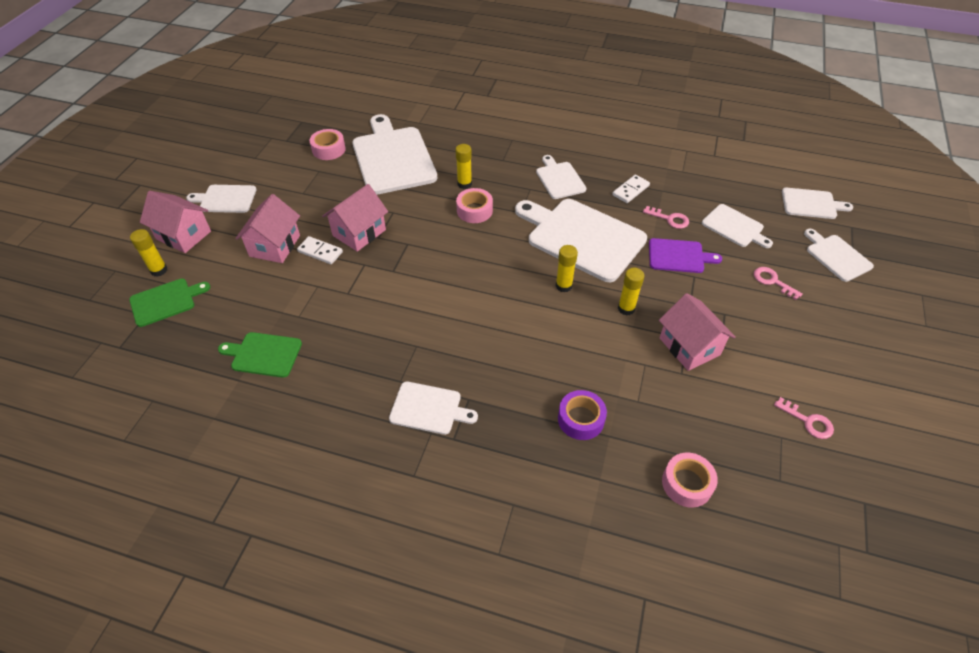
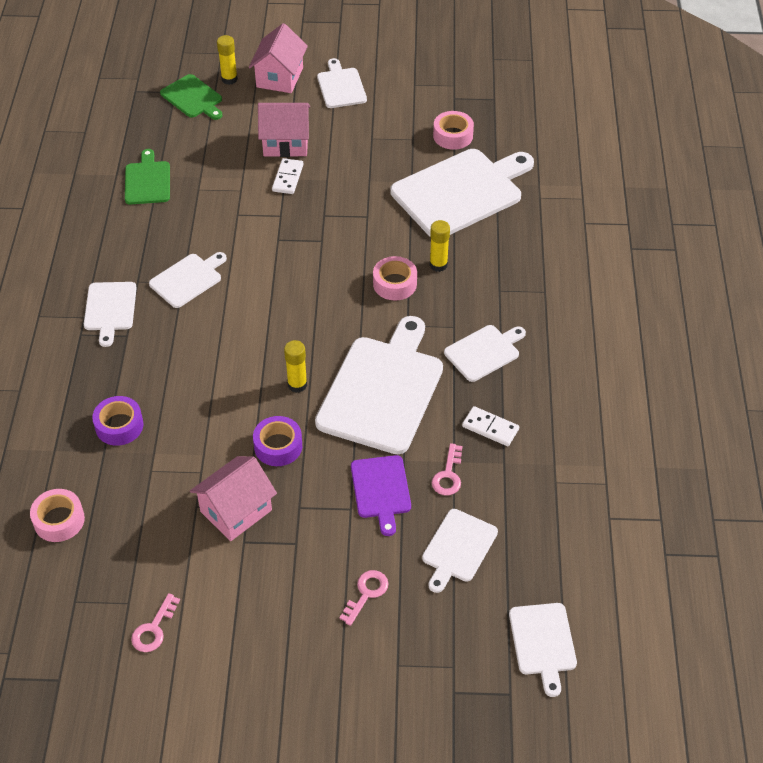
camera: 75 degrees right, 0 degrees up
(359, 233) = (325, 199): pink house -> none
(626, 308) = (278, 446): yellow glue stick -> purple tape
(836, 256) = (439, 671): white cutting board -> white cutting board (188, 279)

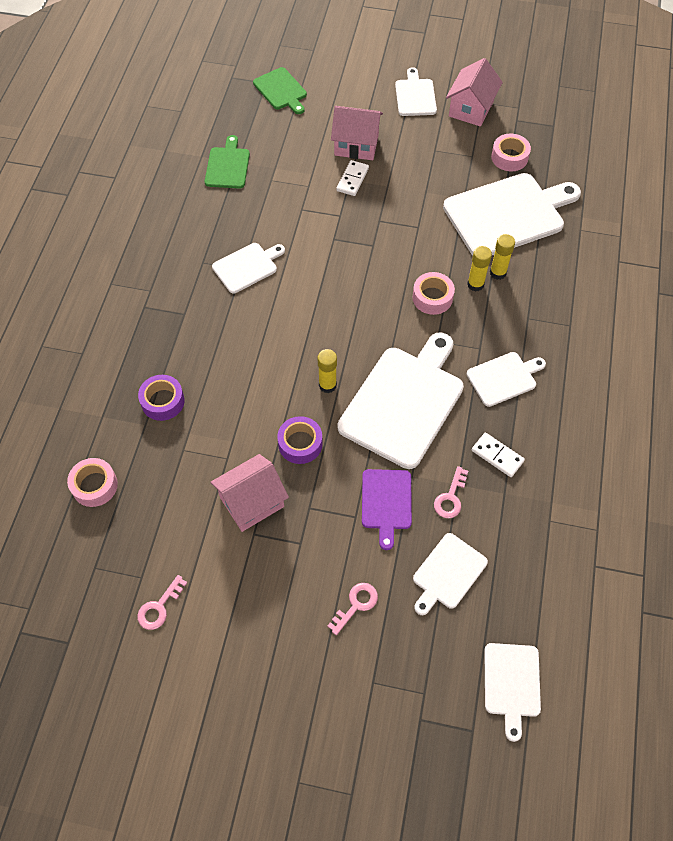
camera: 10 degrees right, 10 degrees up
(110, 309) = (174, 286): white cutting board -> none
(229, 79) = (316, 76): yellow glue stick -> yellow glue stick (498, 273)
(279, 77) = (361, 80): pink house -> pink house (471, 109)

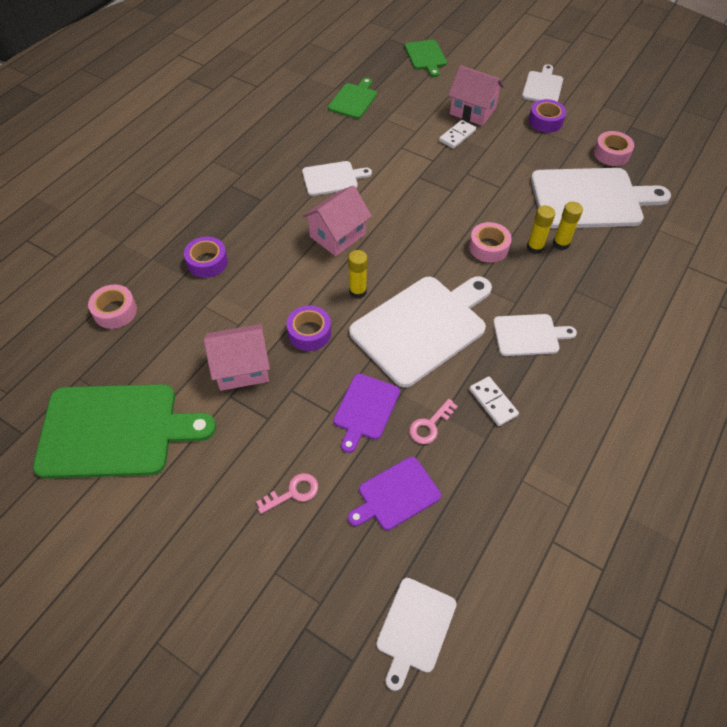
camera: 20 degrees right, 5 degrees down
(159, 607) = (115, 430): pink key -> green cutting board
(433, 137) = (545, 121): none -> purple tape
(448, 573) = (396, 495): white cutting board -> purple cutting board
(471, 109) = (590, 108): pink house -> pink house (337, 235)

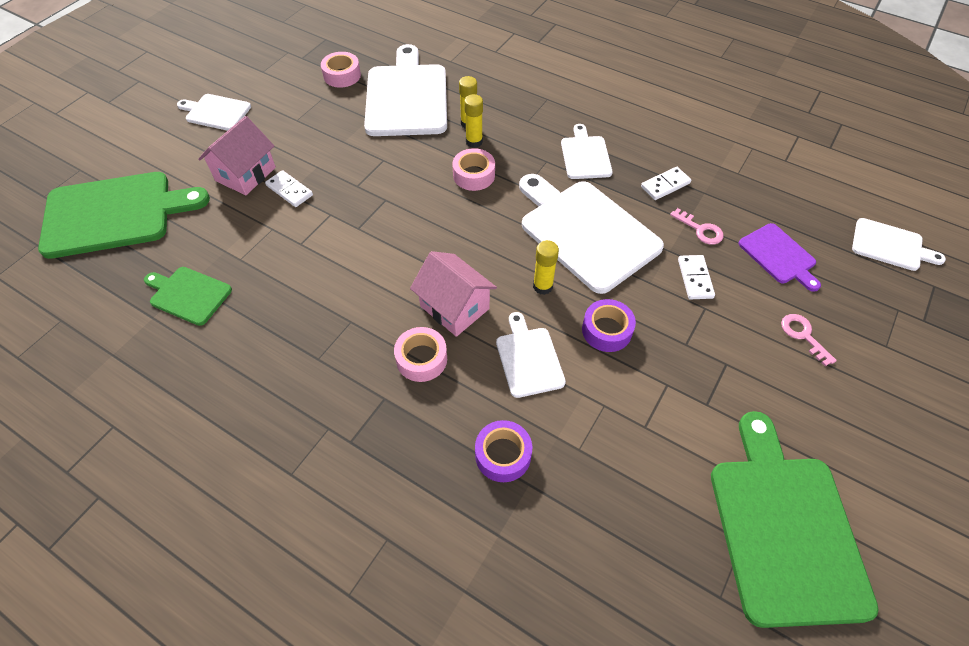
camera: 90 degrees left, 0 degrees up
(115, 311) = (601, 569): pink tape -> pink tape (421, 359)
(242, 368) = (667, 395): pink house -> none
(332, 178) = (350, 315): white cutting board -> white cutting board (528, 359)
(365, 409) = (695, 278): purple cutting board -> white domino
(426, 56) = (114, 214): green cutting board -> green cutting board, size x1.93
(545, 121) = (279, 116): purple tape -> none

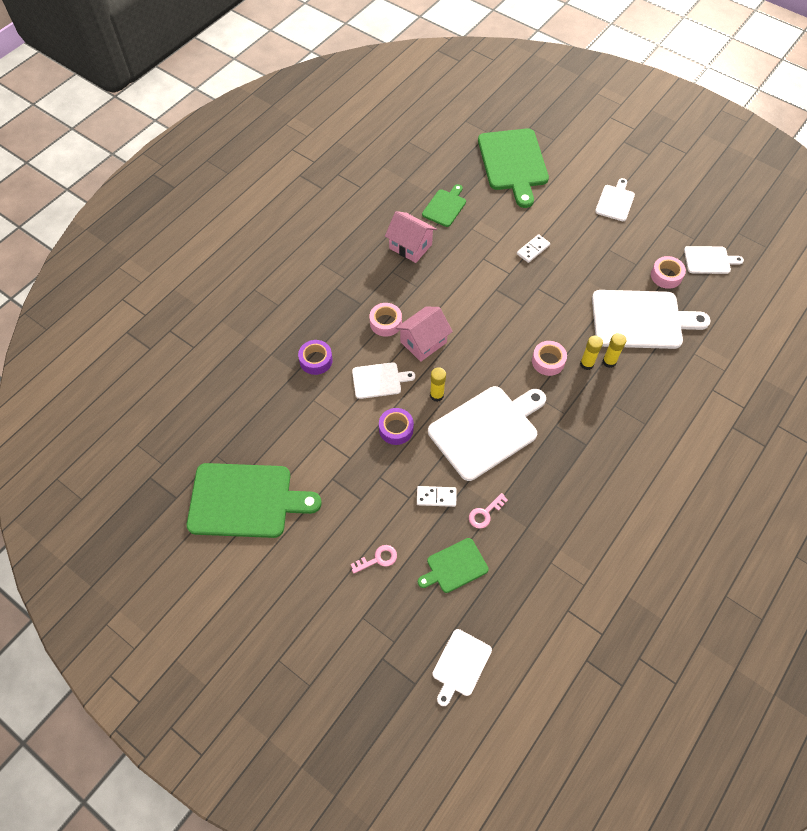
camera: 95 degrees right, 5 degrees up
(245, 174) = (549, 224): pink house -> pink house (410, 246)
(585, 155) = (571, 443): white cutting board -> white cutting board (709, 260)
(665, 185) = (536, 498): white domino -> none
(779, 256) = (454, 566): purple cutting board -> green cutting board

